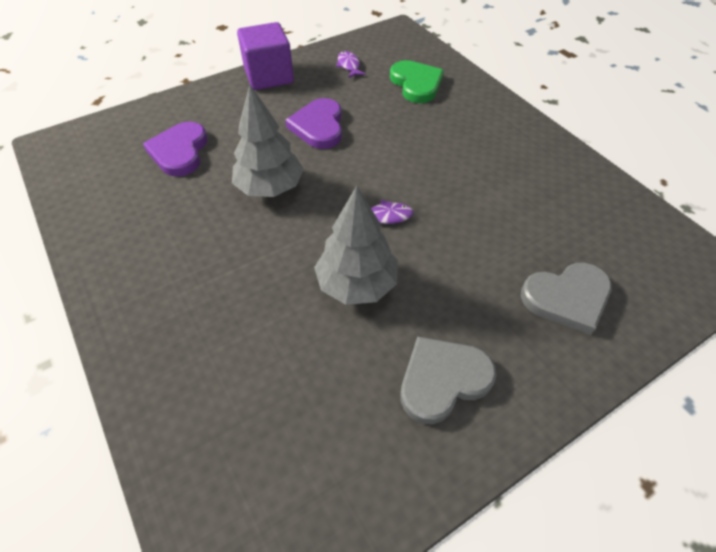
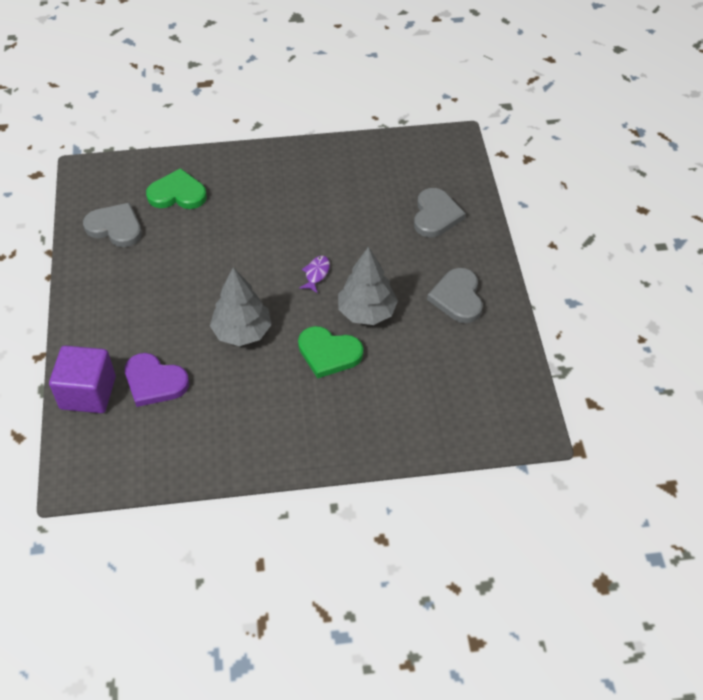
camera: 65 degrees left, 0 degrees up
(269, 76) = (87, 289): purple cube -> purple cube (88, 393)
(274, 270) = (329, 353): none -> green heart
(318, 126) = (188, 278): purple heart -> none
(349, 66) = (115, 227): purple fish -> grey heart

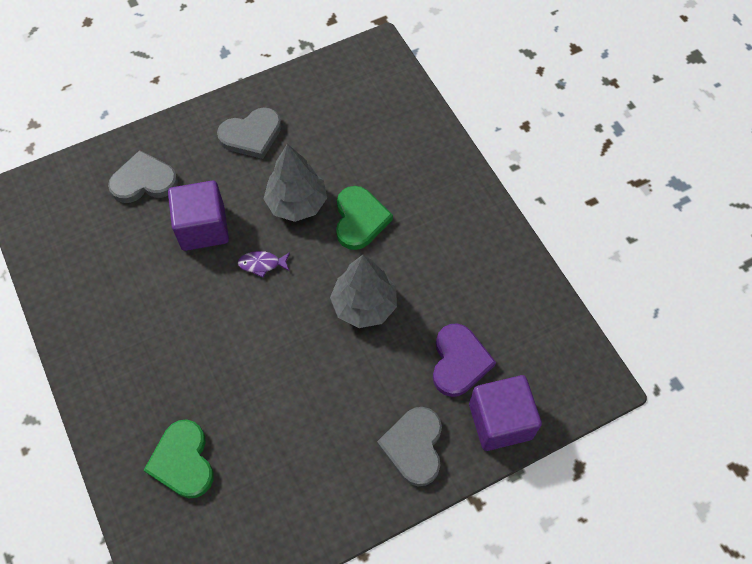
camera: 110 degrees left, 10 degrees up
(115, 227) = (261, 511): grey heart -> grey heart (414, 446)
(370, 243) = (203, 228): none -> purple cube

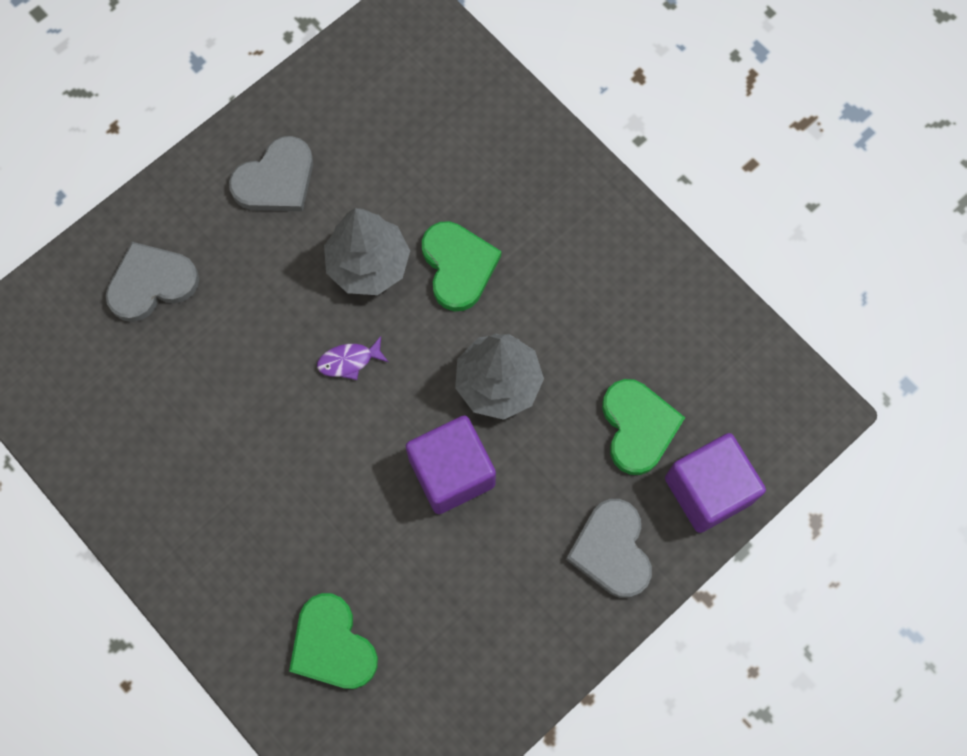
camera: 15 degrees left, 10 degrees up
(203, 228) = (254, 330): purple cube -> purple cube (452, 472)
(459, 362) = (638, 427): purple heart -> green heart

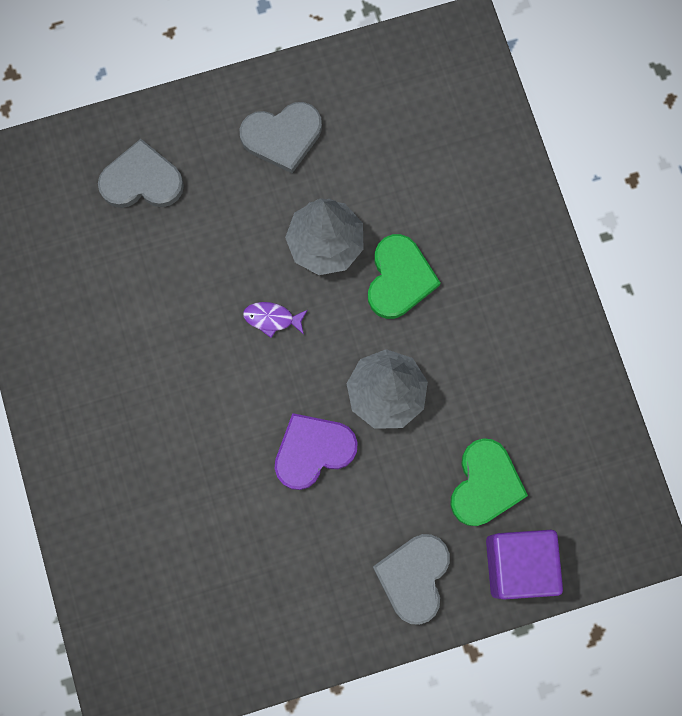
camera: 25 degrees right, 5 degrees up
(332, 645) = (152, 547): green heart -> none
(452, 472) = (313, 451): purple cube -> purple heart

